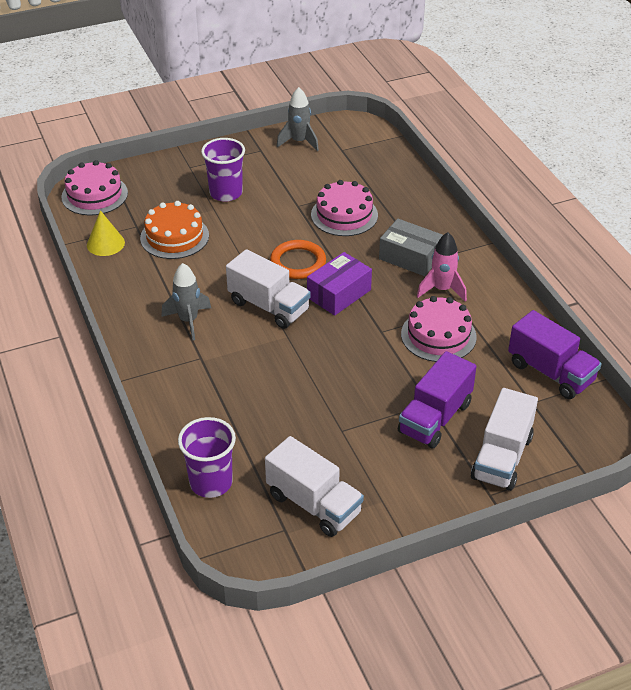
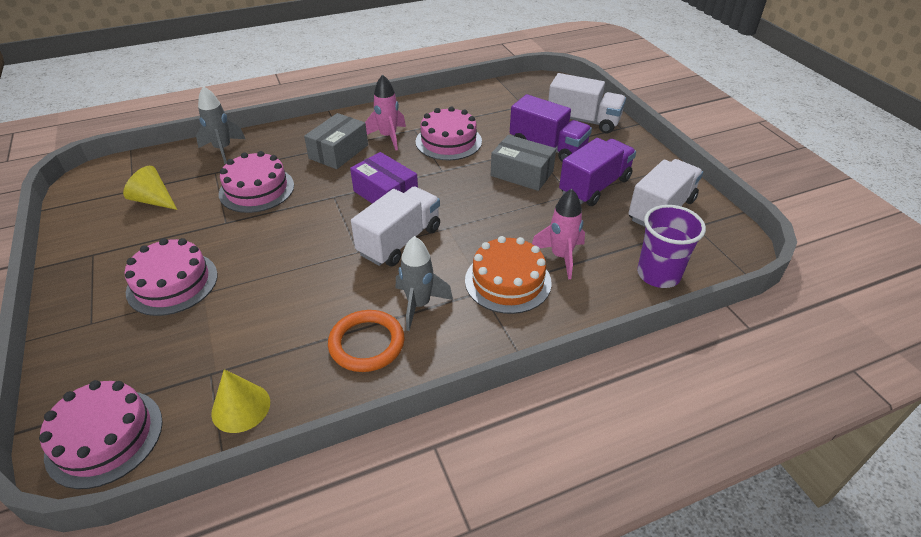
camera: 90 degrees left, 0 degrees up
(174, 237) = (249, 329): orange cake -> orange cake (508, 281)
(226, 193) = (172, 283): purple cup -> pink cake
(241, 413) = (561, 256): none -> pink rocket
(298, 262) = (330, 221): orange ring -> orange ring (367, 343)
(299, 142) = (95, 222): grey rocket -> grey rocket (223, 149)
(327, 163) = (154, 200): none -> yellow cone
(379, 392) = (522, 173): none -> grey box
(550, 372) = (491, 96): purple truck -> purple truck (594, 186)

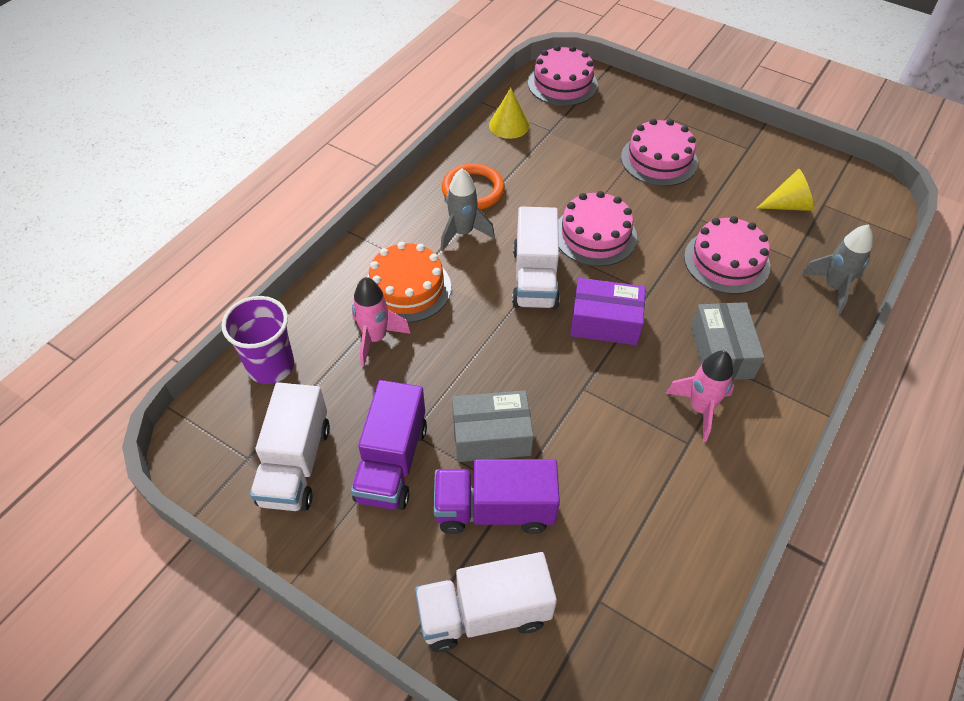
camera: 145 degrees right, 10 degrees up
(448, 141) = (624, 444): pink cake -> pink cake (595, 235)

